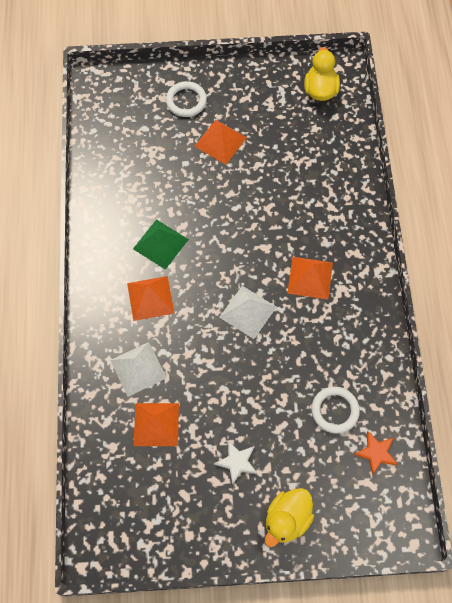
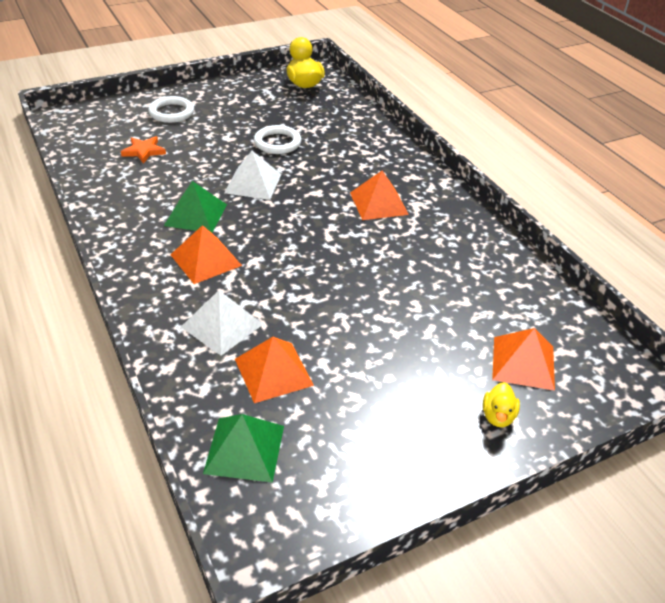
camera: 25 degrees left, 25 degrees down
(114, 480) = (244, 449): none -> green pyramid
(220, 141) = (223, 131): orange pyramid -> orange pyramid (523, 362)
(237, 462) = (399, 378): white star -> none
(248, 311) = (328, 244): white pyramid -> white pyramid (253, 183)
(287, 519) = (498, 416): yellow duck -> yellow duck, size x0.59
(335, 410) = (480, 299): white ring -> white ring (277, 143)
(376, 453) = (551, 322): orange star -> orange star (144, 151)

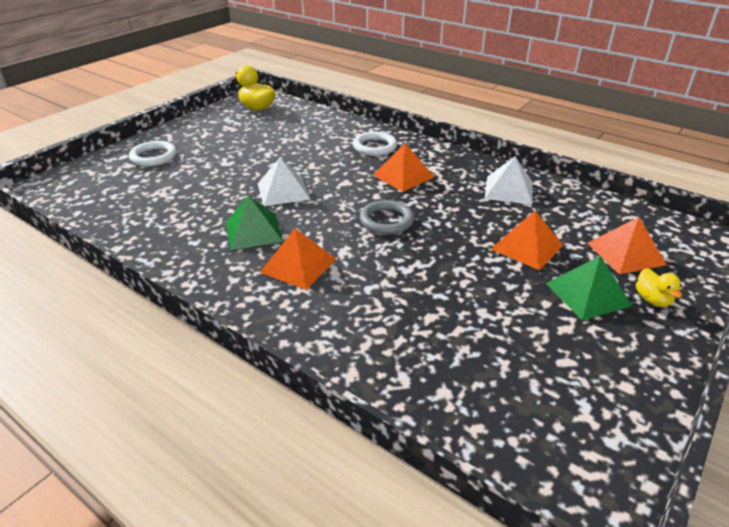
camera: 25 degrees left, 5 degrees down
(144, 151) = (153, 194): orange star -> none
(222, 325) = (366, 315): white pyramid -> white pyramid (509, 190)
(244, 449) = (493, 417): green pyramid -> green pyramid (587, 294)
(273, 371) = (450, 337): orange pyramid -> orange pyramid (527, 247)
(277, 143) = (275, 155): white ring -> white ring (374, 147)
(319, 245) = (386, 221): none -> grey ring

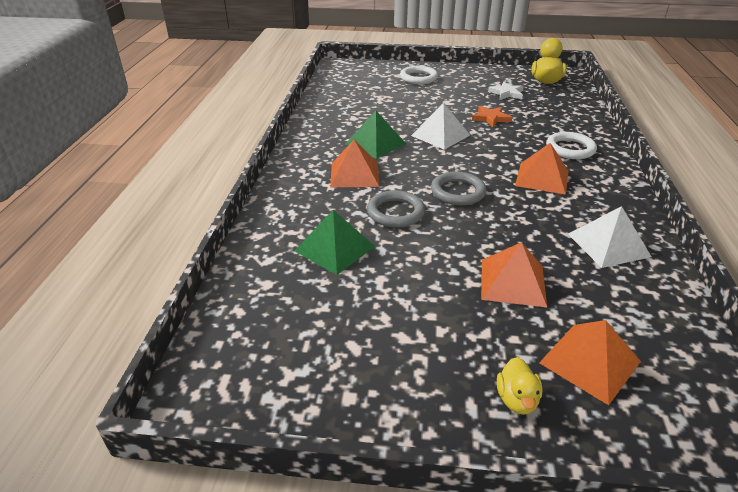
camera: 60 degrees right, 0 degrees up
(252, 131) = (507, 93): none -> white star
(285, 156) = (491, 118): none -> orange star
(388, 266) = (395, 212): none -> grey ring
(587, 294) = (474, 343): green pyramid -> green pyramid (335, 248)
(652, 299) = (516, 399): yellow duck -> yellow duck turned 45 degrees counterclockwise

